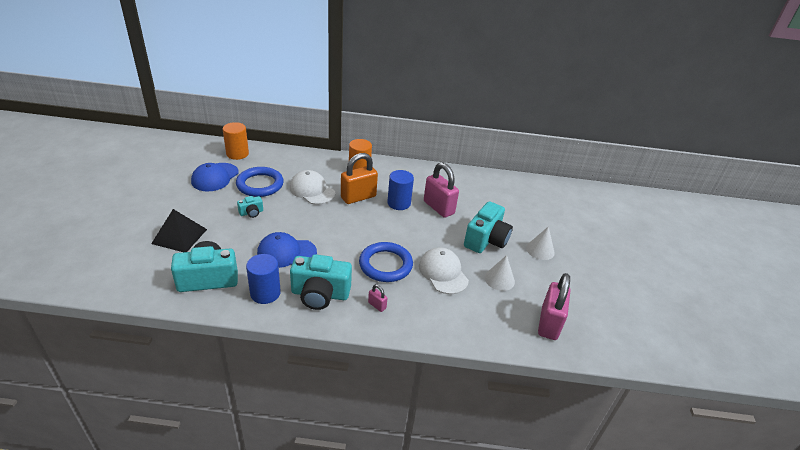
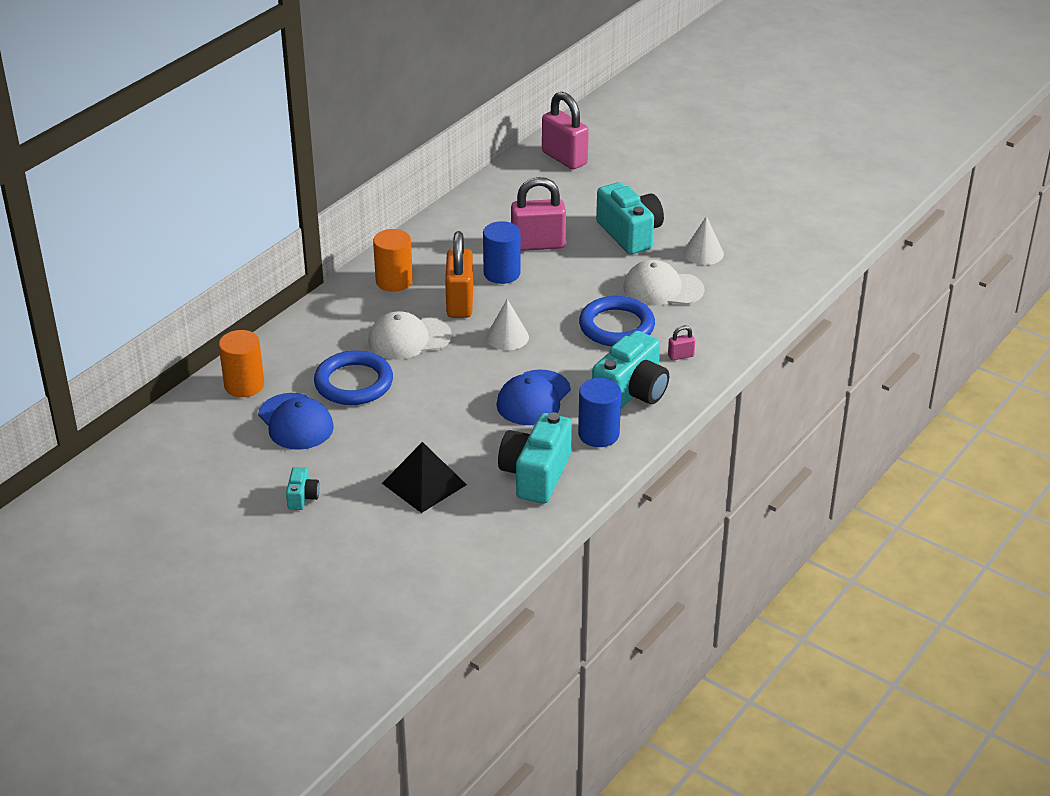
camera: 55 degrees left, 0 degrees up
(251, 213) = (419, 407): turquoise camera -> turquoise camera (302, 497)
(540, 250) = (678, 203): white cone -> white cone (507, 337)
(549, 323) = (790, 249): pink padlock -> pink padlock (564, 158)

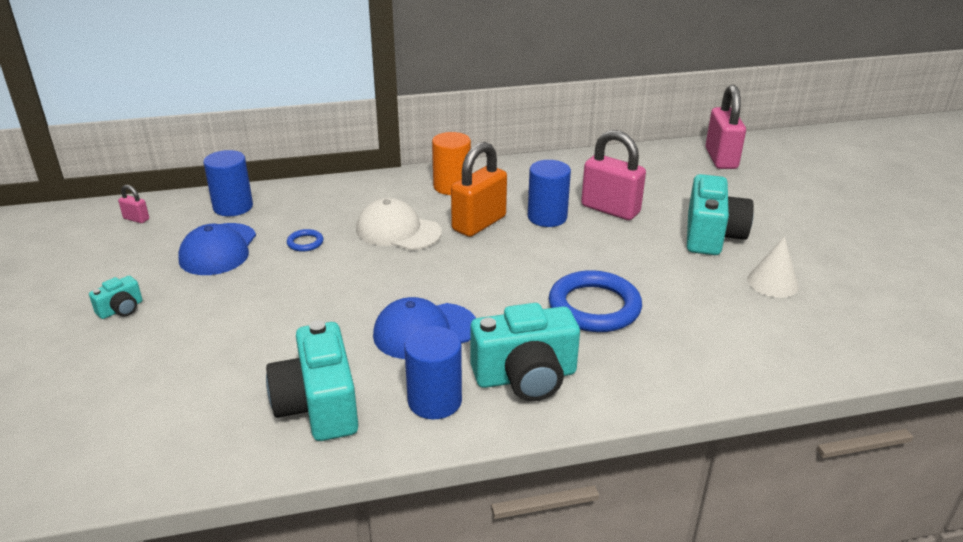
camera: 40 degrees right, 5 degrees down
(244, 385) = (233, 207): orange cylinder -> blue cylinder
(354, 383) = (305, 243): blue ring -> blue ring, size x0.44
(424, 484) = (218, 354): black pyramid -> none
(507, 337) = (479, 267): white cone -> none
(535, 475) = (318, 405): turquoise camera -> turquoise camera turned 75 degrees counterclockwise
(662, 288) = (687, 295): white cap -> none
(680, 356) = (626, 368): pink padlock -> pink padlock (136, 219)

